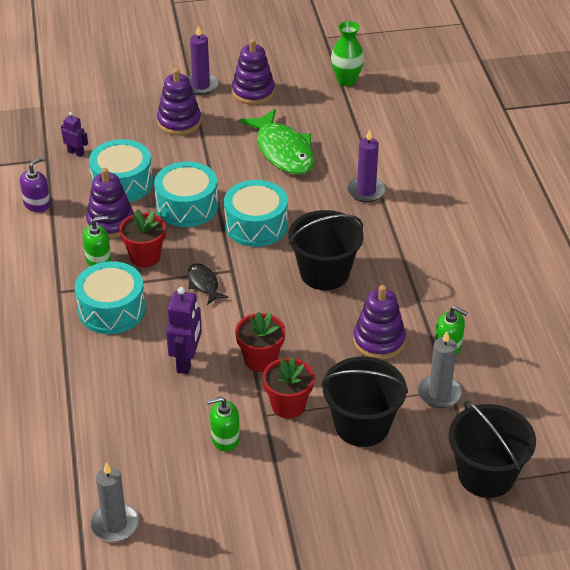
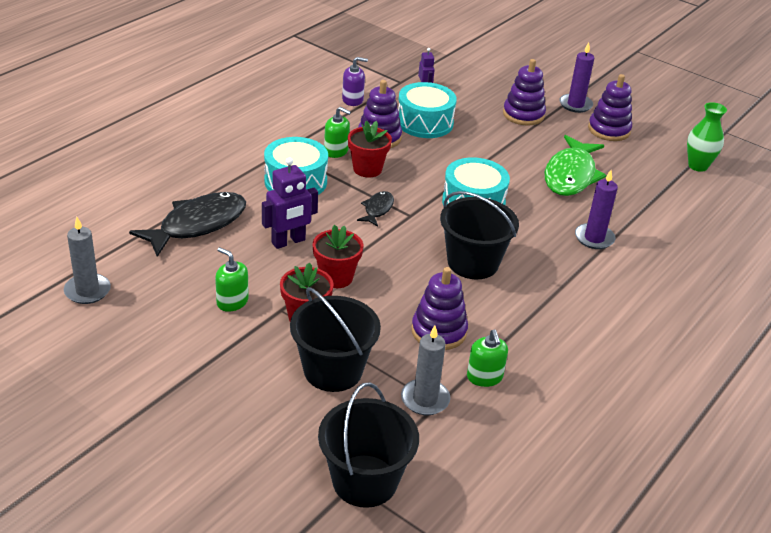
camera: 45 degrees right, 5 degrees down
(102, 405) = (197, 225): none -> black fish
(187, 206) = (445, 161): turquoise drum -> none

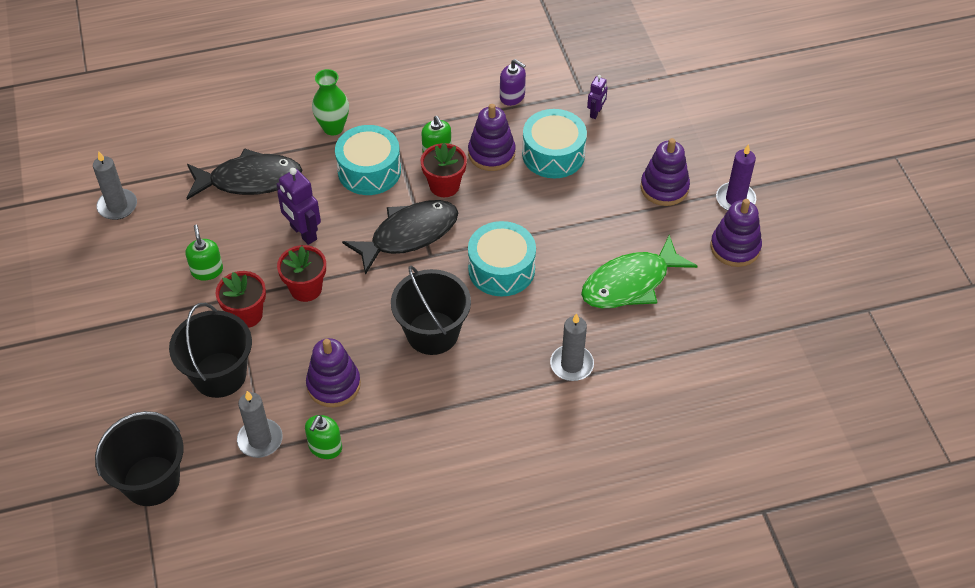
camera: 40 degrees right, 15 degrees up
(288, 242) = (303, 233): purple robot -> purple robot turned 45 degrees clockwise
(377, 209) = (408, 235): black fish -> black fish, size x2.05
(594, 238) = (571, 365): purple candle -> grey candle
(698, 166) = (780, 336): green vase -> green vase (333, 128)

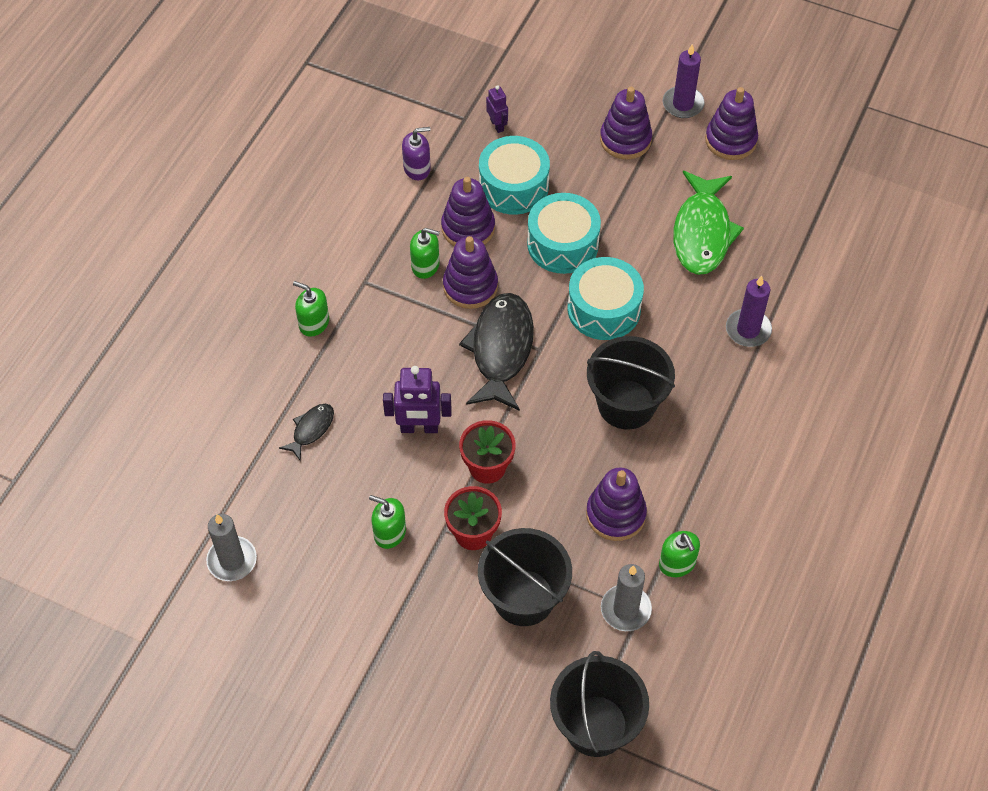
camera: 50 degrees left, 5 degrees up
(249, 180) = (311, 430): black fish -> black fish, size x0.49
(333, 128) = (314, 323): green vase -> green soap dispenser
(369, 171) = (395, 330): turquoise drum -> turquoise drum (562, 244)
(444, 186) = (470, 286): red flower pot -> purple stacking toy
(571, 365) = (748, 330): grey candle -> purple candle

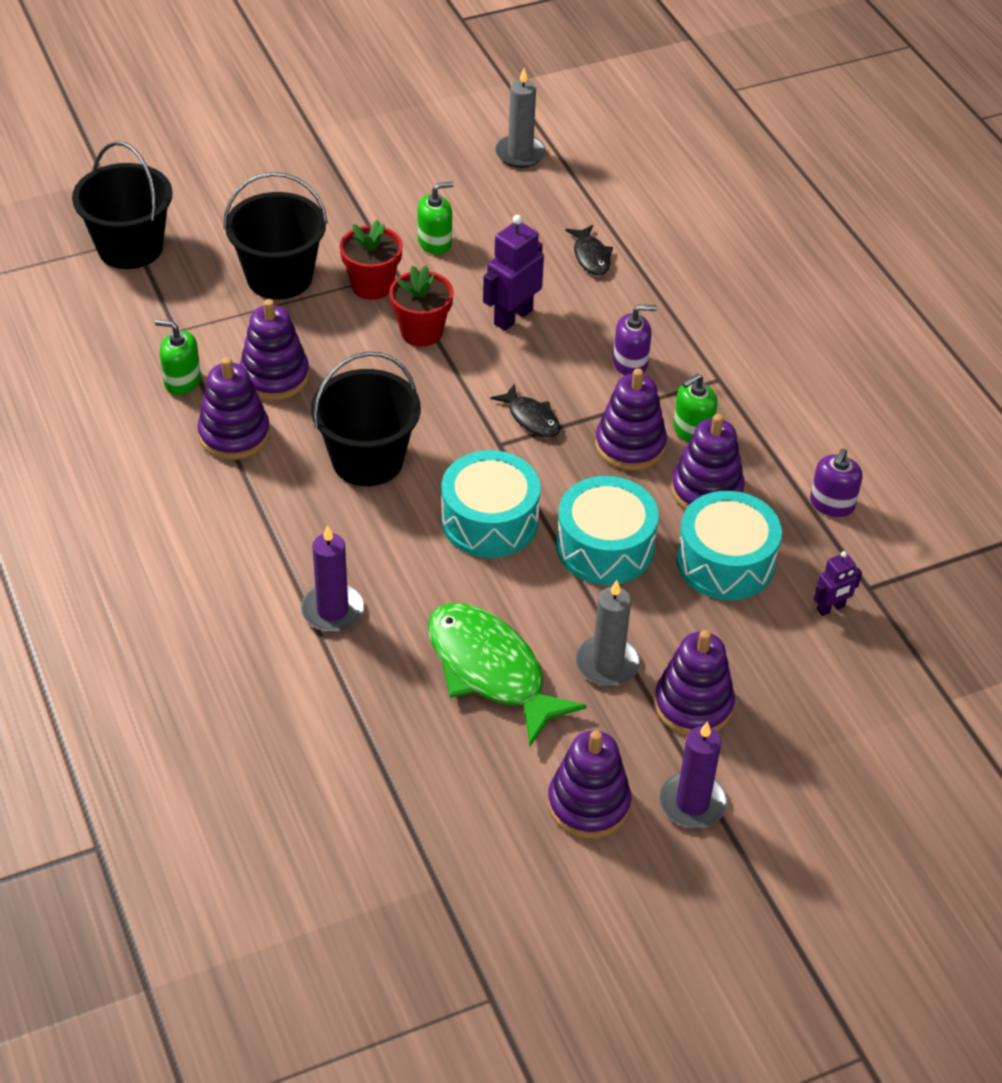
camera: 130 degrees right, 10 degrees down
(314, 323) = (706, 320): green soap dispenser -> none
(397, 335) = (630, 363): none -> purple soap dispenser
(497, 125) = (831, 608): purple robot -> purple robot turned 45 degrees counterclockwise
(501, 350) = (531, 418): black fish -> black fish, size x0.49
(625, 609) = (189, 324): grey candle -> grey candle (607, 664)
(686, 491) = (234, 434): none -> purple stacking toy

